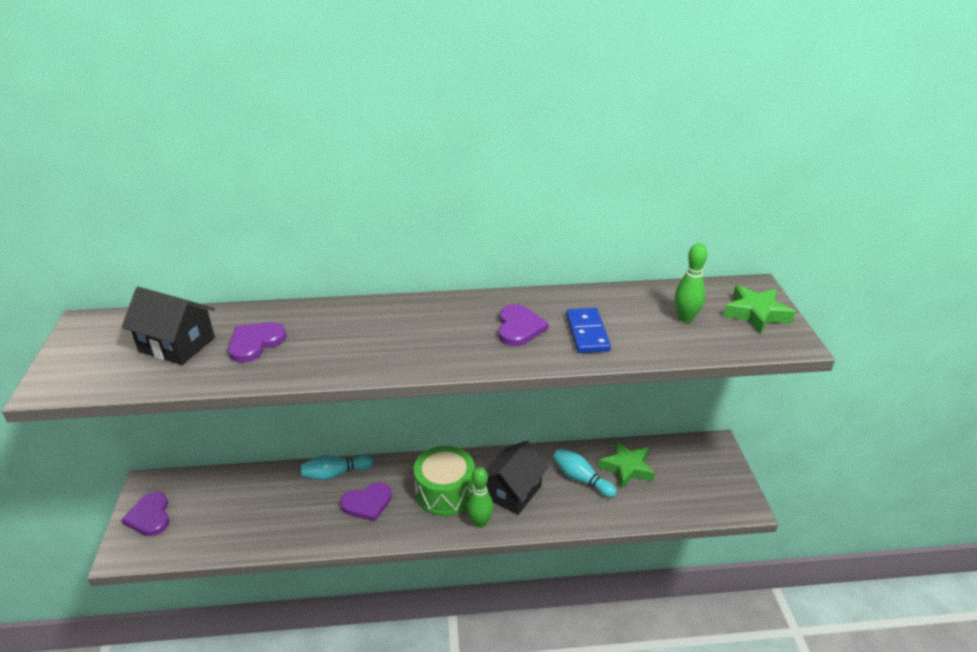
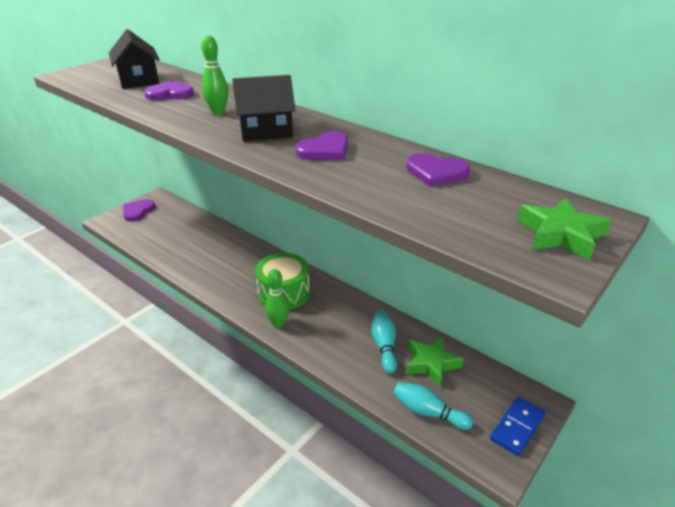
camera: 45 degrees right, 0 degrees up
(335, 474) = (241, 244): turquoise bowling pin -> turquoise bowling pin (428, 412)
(367, 503) = (234, 269): purple heart -> purple heart (436, 172)
(513, 491) = (325, 321): black house -> black house (266, 131)
(587, 333) = (367, 174): blue domino -> blue domino (517, 427)
(685, 318) = (475, 204): green bowling pin -> green bowling pin (218, 112)

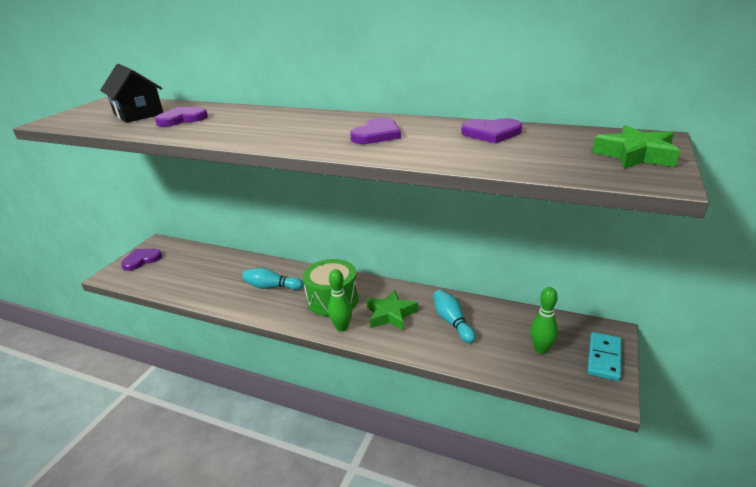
camera: 15 degrees left, 5 degrees down
(138, 211) = (141, 260): purple heart -> purple heart turned 45 degrees clockwise
(218, 112) = (245, 125): green bowling pin -> green bowling pin (541, 349)
(266, 131) = (306, 130): black house -> none
(428, 412) = (522, 367): turquoise bowling pin -> turquoise bowling pin (272, 287)
(431, 363) = (502, 325): green star -> green star (390, 314)
(517, 427) = (604, 358): blue domino -> turquoise domino

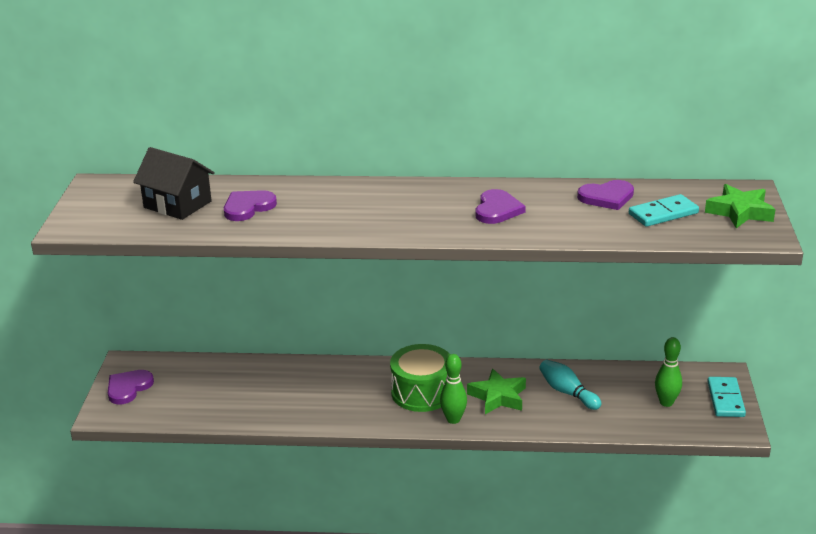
camera: 20 degrees left, 0 degrees up
(272, 287) = (337, 391): turquoise bowling pin -> none
(543, 150) = (663, 214): none -> turquoise domino

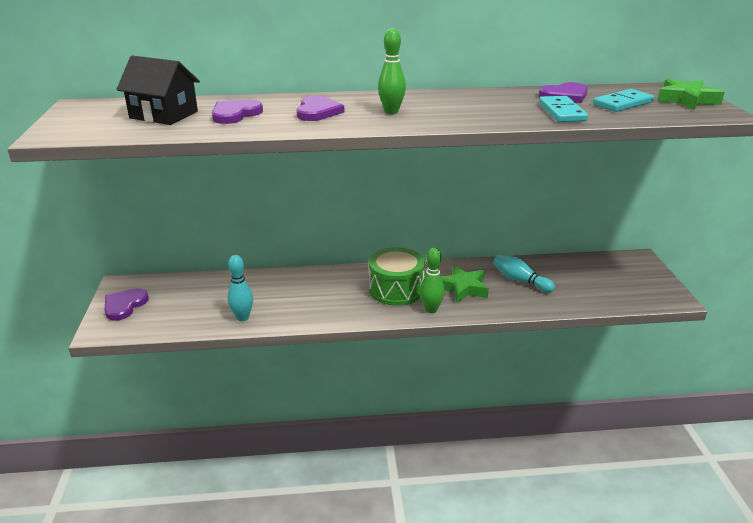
camera: 10 degrees left, 0 degrees up
(248, 412) = (242, 317): none -> turquoise bowling pin
(497, 210) = (473, 107): purple heart -> purple heart (317, 111)
(666, 402) = (604, 282): green bowling pin -> green bowling pin (391, 111)
(725, 399) = (650, 276): turquoise domino -> turquoise domino (562, 112)

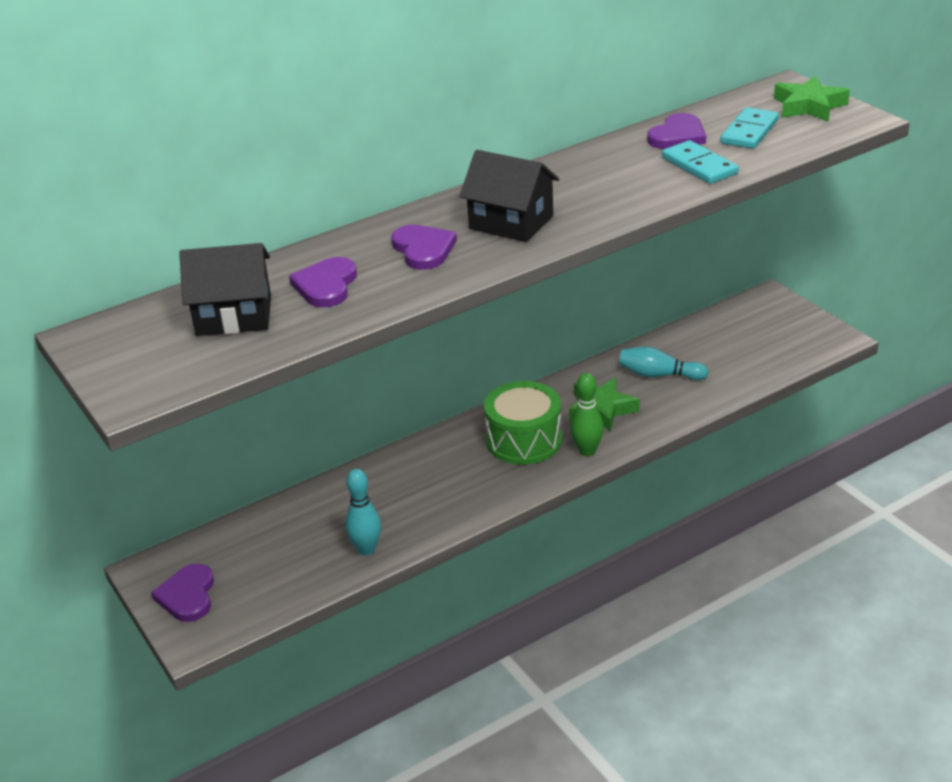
camera: 25 degrees left, 5 degrees up
(391, 111) = (511, 222): green bowling pin -> black house

